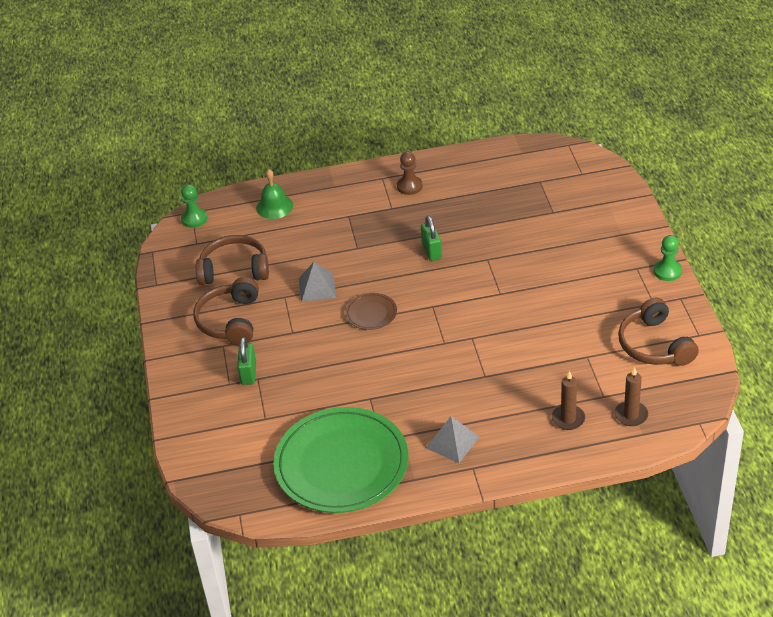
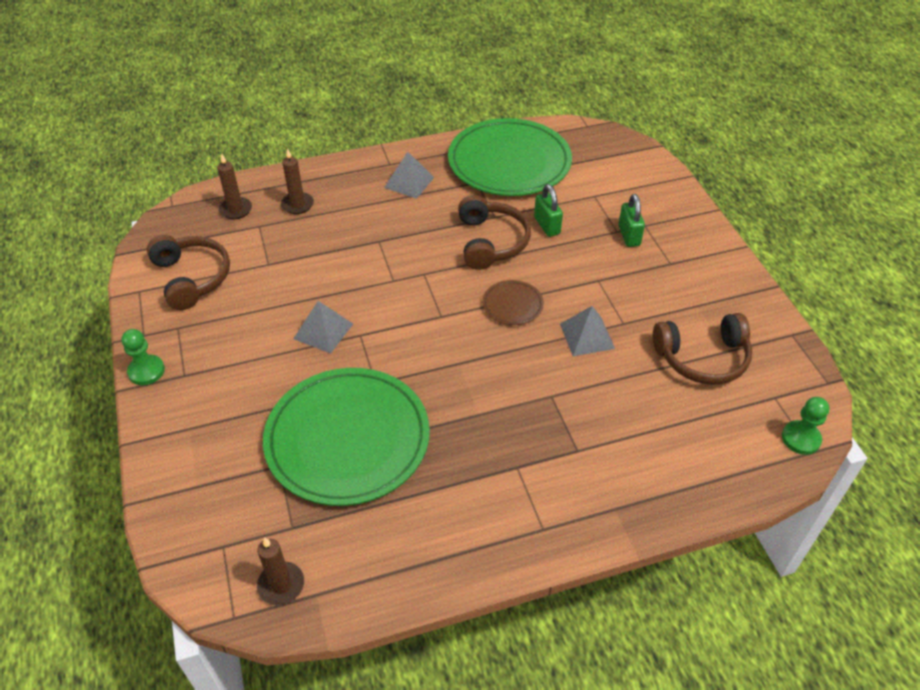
camera: 170 degrees right, 5 degrees up
(230, 321) = (676, 291): brown headphones -> brown headphones (491, 242)
(274, 206) = (692, 465): green bell -> none
(409, 186) = (496, 511): brown pawn -> none
(431, 251) = (450, 393): green padlock -> green padlock (547, 225)
(507, 225) = (347, 439): none -> green plate
(530, 297) = (323, 331): none -> grey pyramid
(543, 157) = (281, 585): none -> brown candle

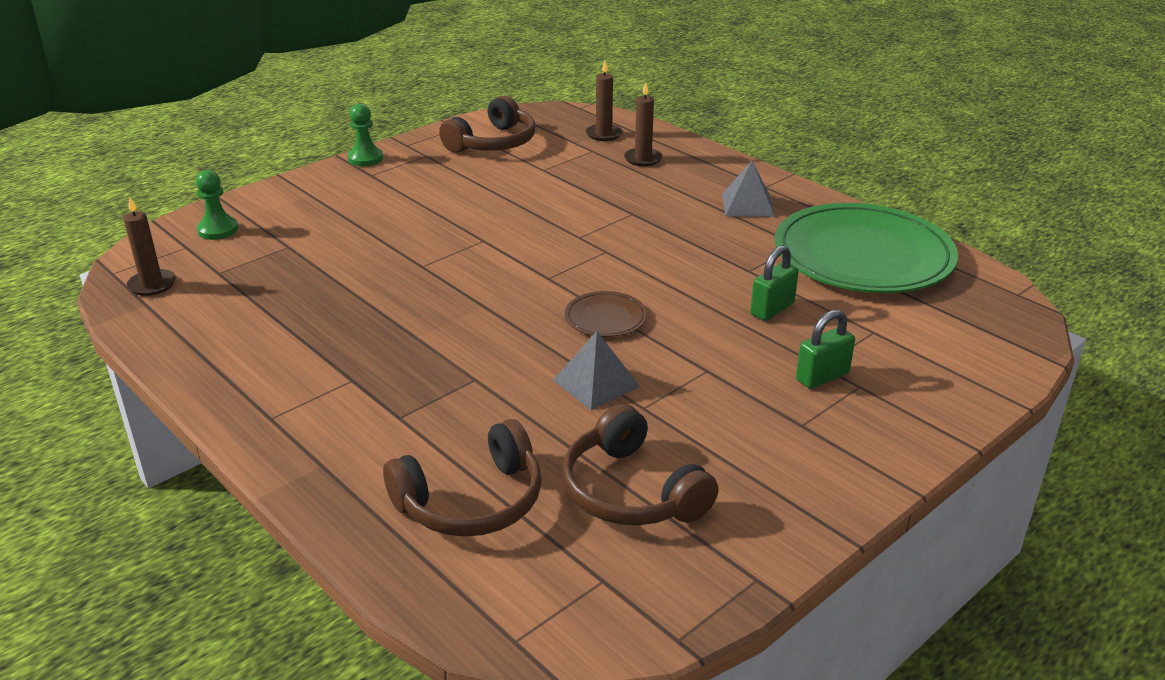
camera: 65 degrees right, 15 degrees down
(323, 331) = (474, 220): grey pyramid -> none
(347, 439) = (338, 271): green plate -> none
(491, 242) = (700, 278): brown headphones -> brown headphones (472, 501)
(801, 438) = (534, 623): green pawn -> green pawn (218, 230)

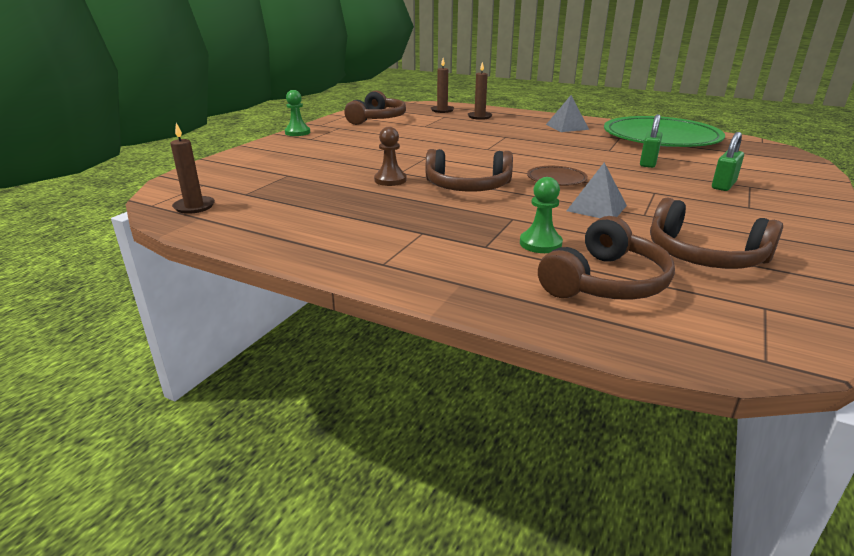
camera: 20 degrees left, 5 degrees down
(218, 230) = (221, 174): green pawn -> green pawn (540, 244)
(397, 279) = (390, 180): none -> brown pawn
(478, 311) = (468, 187): none -> brown headphones

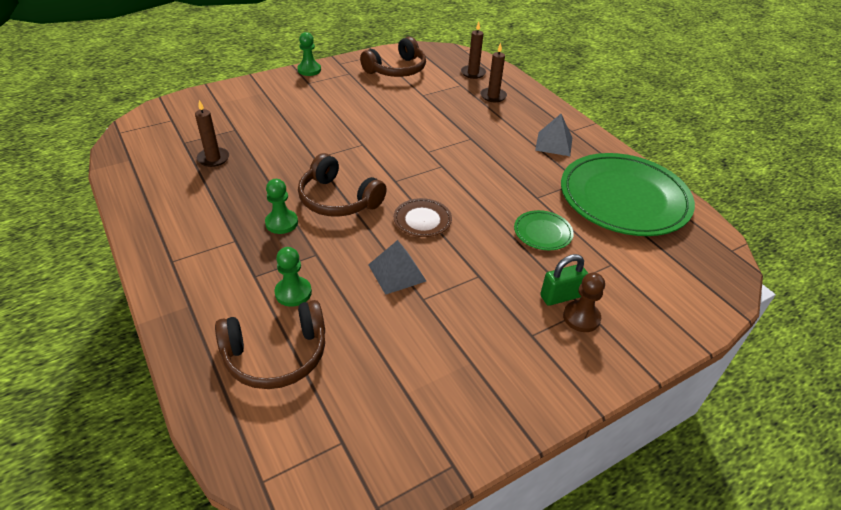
camera: 30 degrees right, 15 degrees up
(194, 207) = (139, 145): brown candle -> brown candle (213, 158)
(390, 180) = (294, 166): brown pawn -> brown pawn (581, 317)
(445, 211) = (281, 223): none -> green pawn
(648, 163) = (542, 232): green padlock -> green plate
(703, 255) = (389, 369): brown headphones -> none

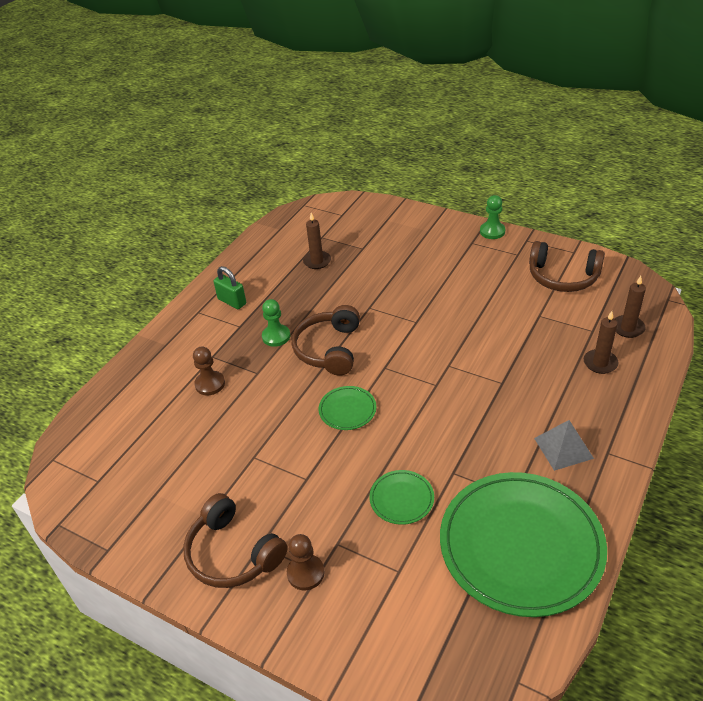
camera: 65 degrees right, 0 degrees up
(276, 355) = (149, 409): brown headphones -> brown headphones (233, 553)
(293, 293) = (210, 384): green pawn -> brown pawn
(396, 272) = (271, 427): grey pyramid -> none
(422, 220) = (347, 410): brown plate -> green plate
(560, 296) = (322, 547): green padlock -> green padlock (232, 301)

